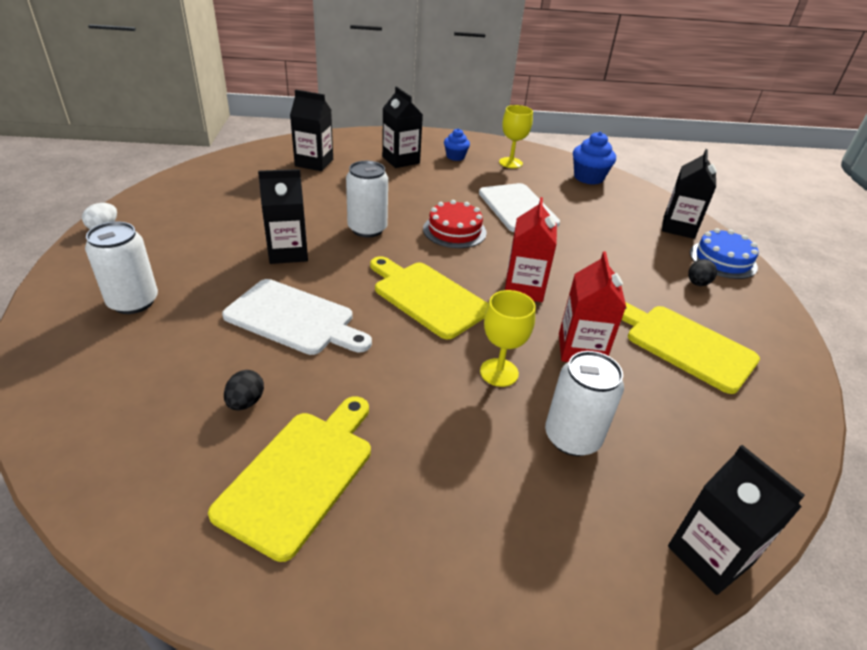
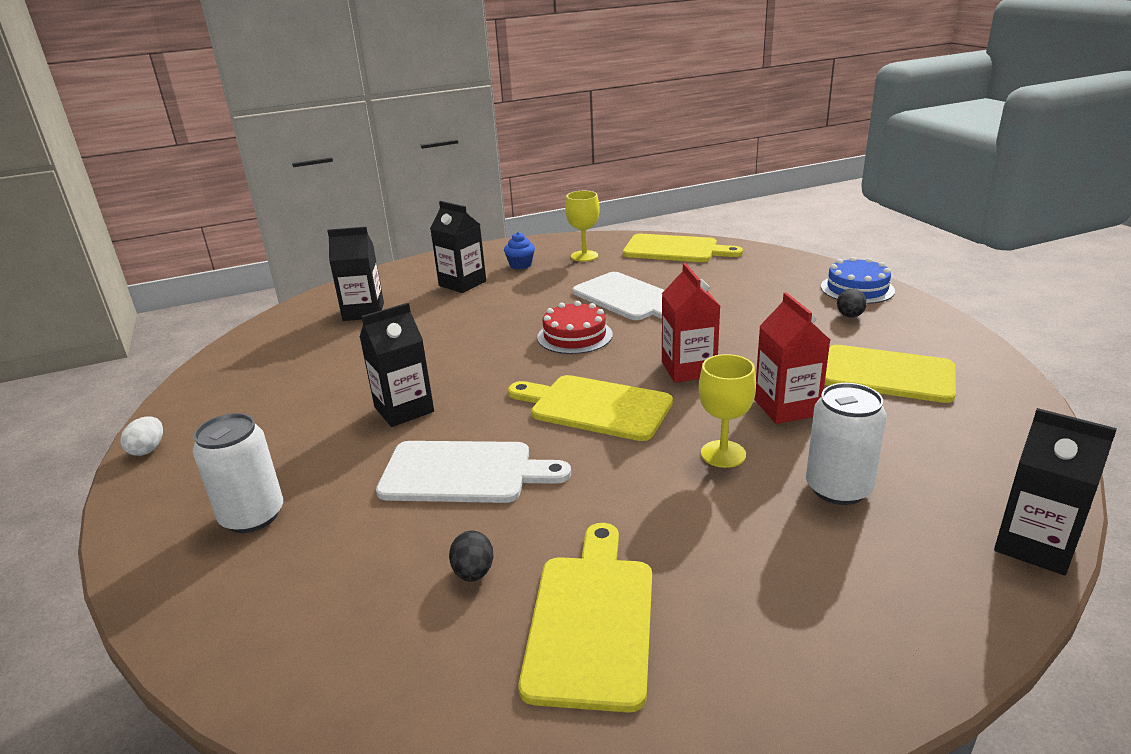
camera: 15 degrees left, 10 degrees down
(367, 229) = (477, 361): white can -> none
(588, 177) = (674, 249): blue cupcake -> yellow cutting board
(678, 227) = (795, 272): black carton -> none

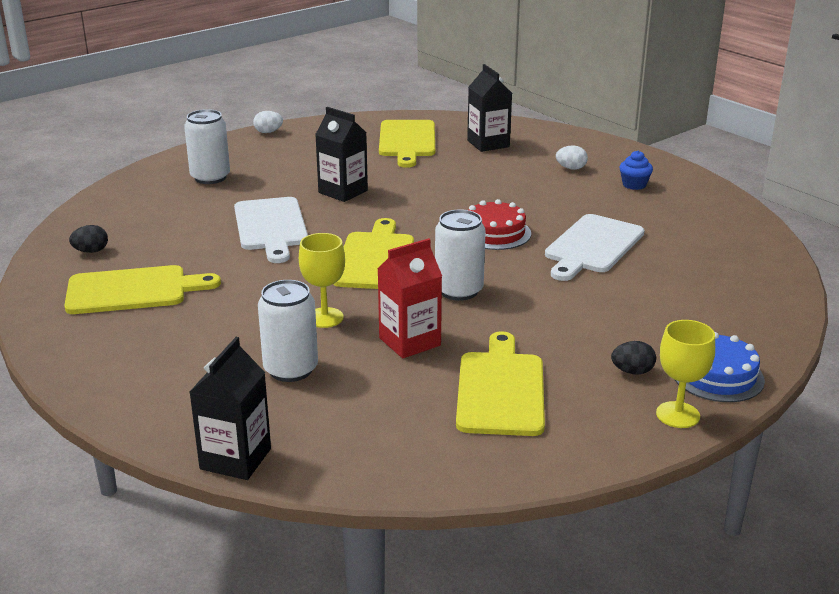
camera: 70 degrees right, 0 degrees up
(462, 283) = (571, 168): black carton -> white egg
(473, 573) = (170, 249): black egg -> black egg (91, 251)
(584, 256) = (684, 211): yellow goblet -> yellow goblet (678, 415)
(674, 249) = (746, 256): yellow cutting board -> yellow cutting board (407, 141)
(688, 369) = (459, 291): red carton -> white can

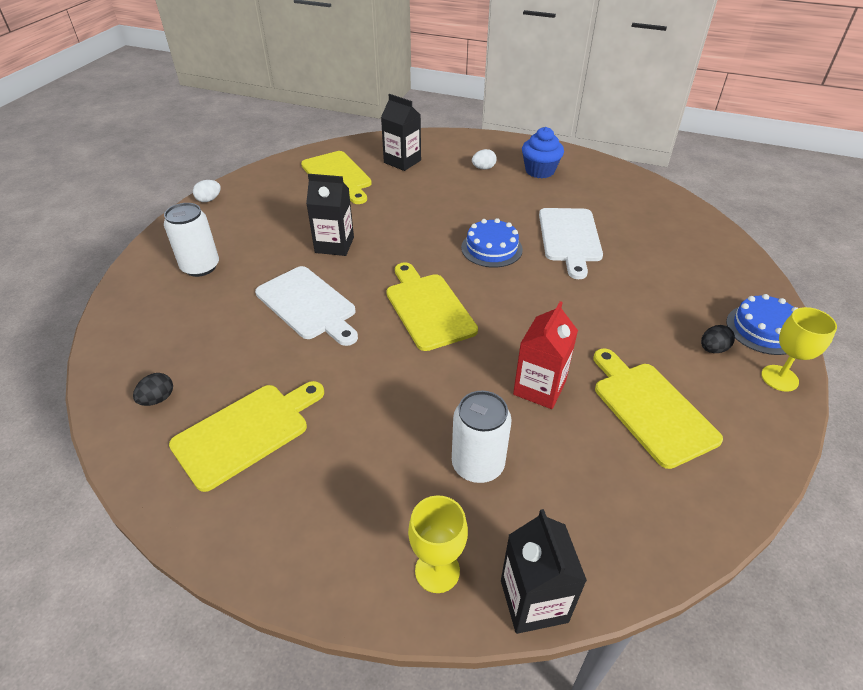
camera: 30 degrees left, 15 degrees up
(324, 318) = (449, 391): yellow goblet -> yellow goblet (437, 571)
(459, 291) = (523, 317): white can -> none
(495, 233) = (491, 248): red cake -> blue cake
(634, 185) = (539, 171): blue cupcake -> blue cupcake, size x1.58

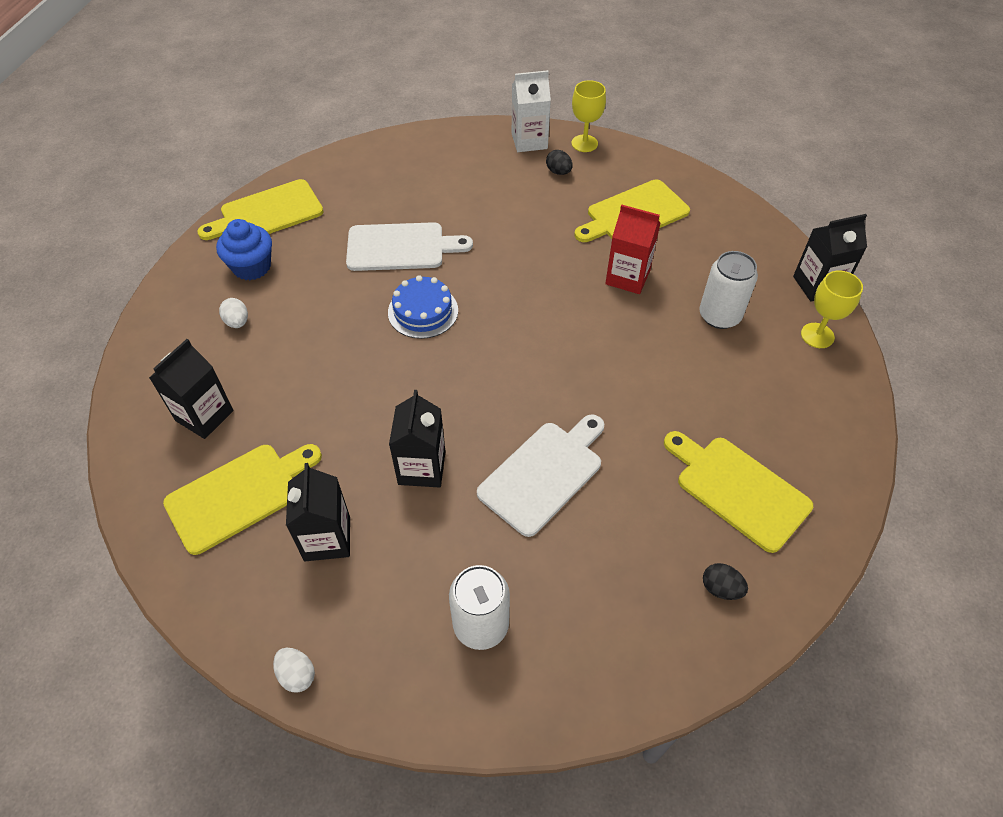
camera: 95 degrees left, 10 degrees up
(293, 207) = (327, 538): none -> black carton
(428, 308) = (534, 361): yellow cutting board -> yellow cutting board (267, 213)
(763, 329) = (529, 141): blue cake -> white carton

